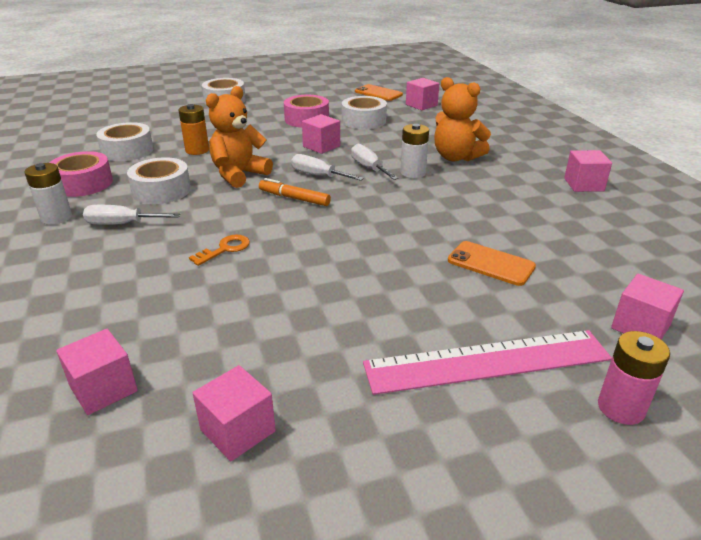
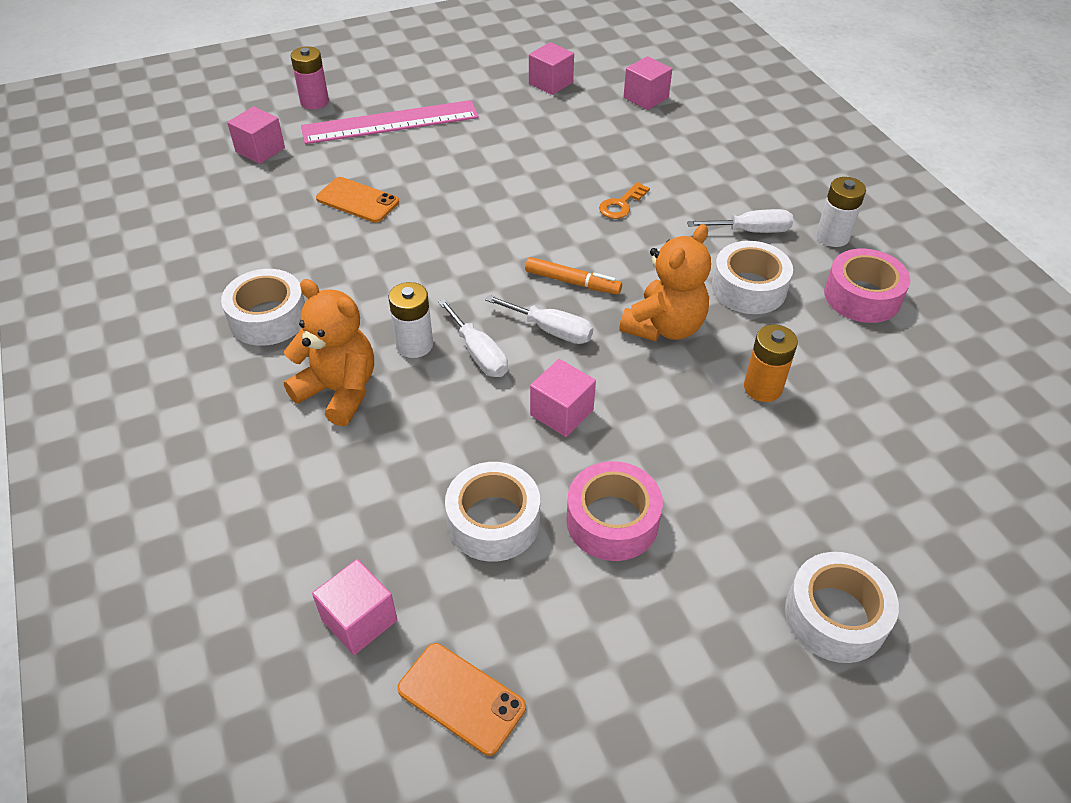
camera: 175 degrees right, 15 degrees up
(127, 151) = (873, 380): white tape -> white tape (268, 318)
(583, 185) = (179, 330): pink cube -> none

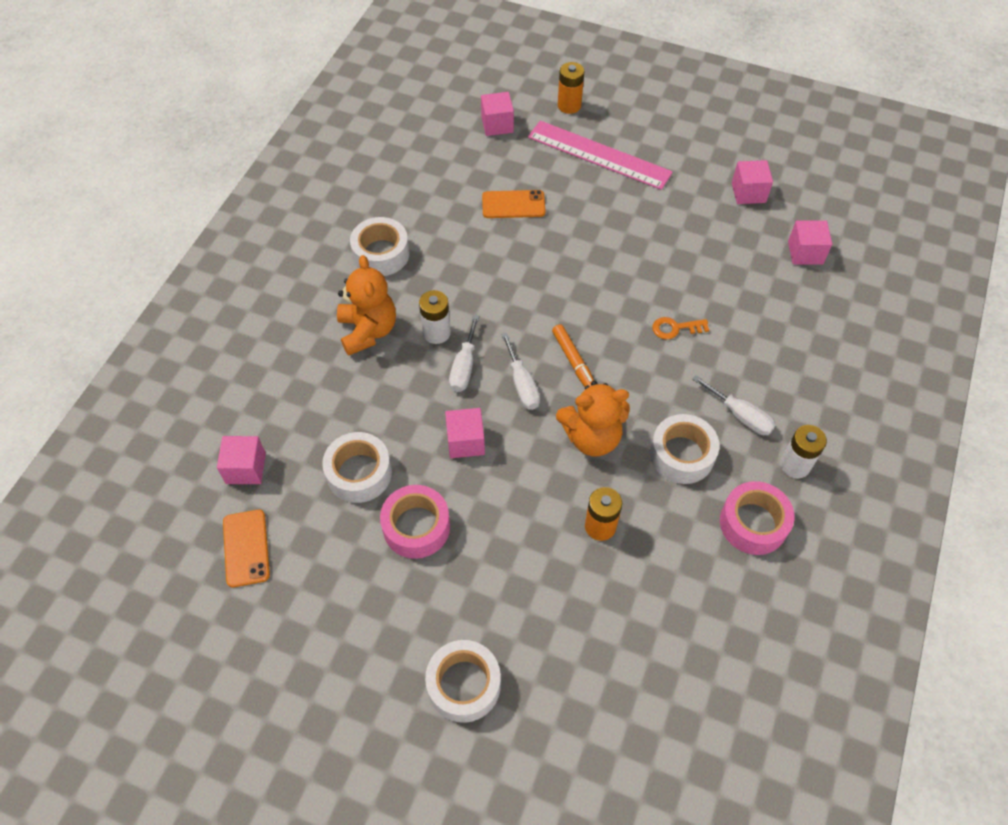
camera: 45 degrees right, 10 degrees up
(314, 102) = (569, 105): pink battery -> orange battery
(357, 200) = (513, 204): orange phone -> orange phone turned 75 degrees counterclockwise

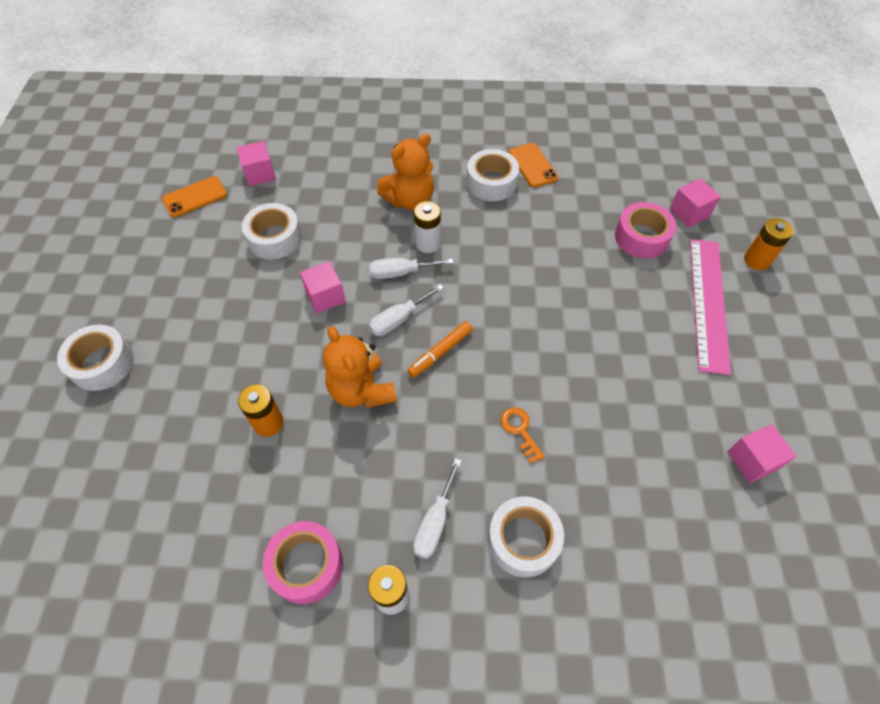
camera: 70 degrees right, 0 degrees up
(416, 527) = (235, 289): pink tape -> pink tape (641, 237)
(513, 204) = (599, 253): orange phone -> orange phone (533, 165)
(682, 455) = (367, 475): white tape -> white tape (523, 540)
(805, 252) = (699, 546): pink cube -> none

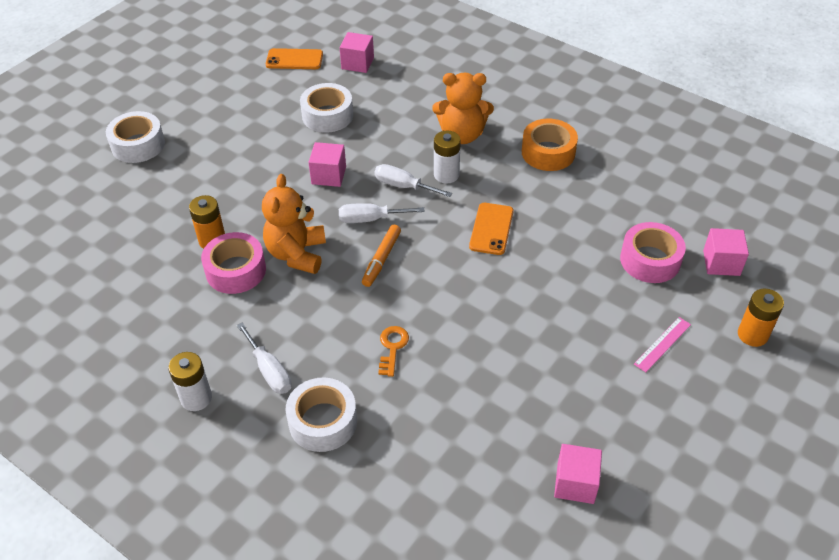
camera: 35 degrees right, 10 degrees down
(306, 565) = (158, 344): pink tape -> pink tape (236, 270)
(435, 522) = (269, 371): white screwdriver -> white screwdriver turned 90 degrees counterclockwise
(440, 352) = (382, 259): orange marker -> orange marker turned 60 degrees counterclockwise
(491, 182) = (548, 152): white tape -> orange tape
(533, 165) = (601, 155): orange phone -> orange phone (491, 229)
(708, 303) = (662, 344): pink ruler -> pink ruler, size x0.44

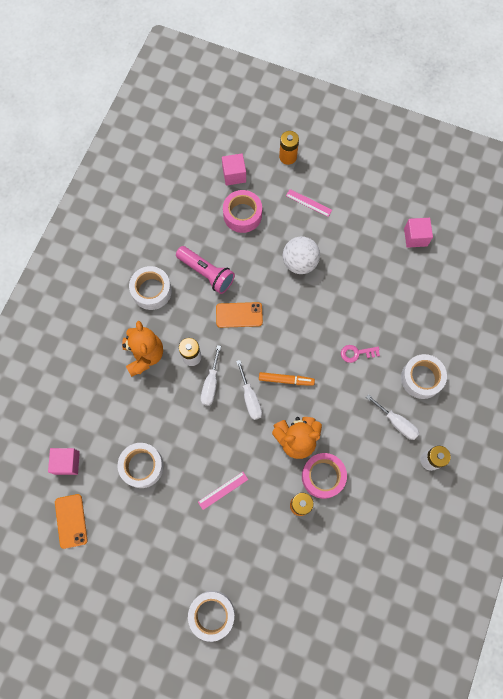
camera: 105 degrees left, 25 degrees up
(266, 175) = (223, 490): none -> pink ruler
(269, 371) = (396, 422): white screwdriver -> white screwdriver turned 90 degrees clockwise
(329, 175) = (212, 442): pink cube -> none
(392, 347) = (356, 353): orange key -> pink key
(548, 152) = (151, 291): orange tape -> white tape
(558, 311) = (300, 262): none -> white ball
(562, 207) = (206, 273): none -> pink flashlight

